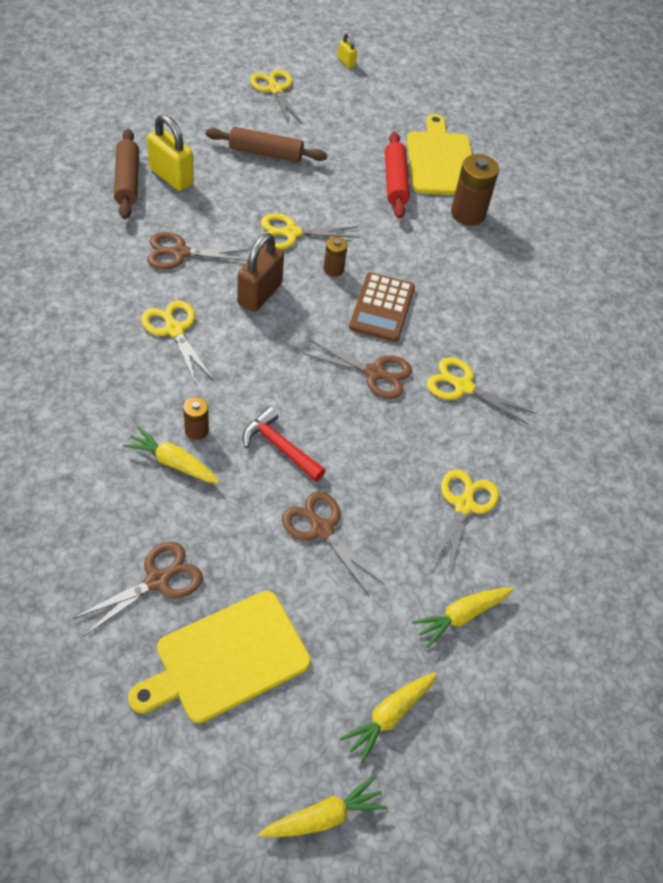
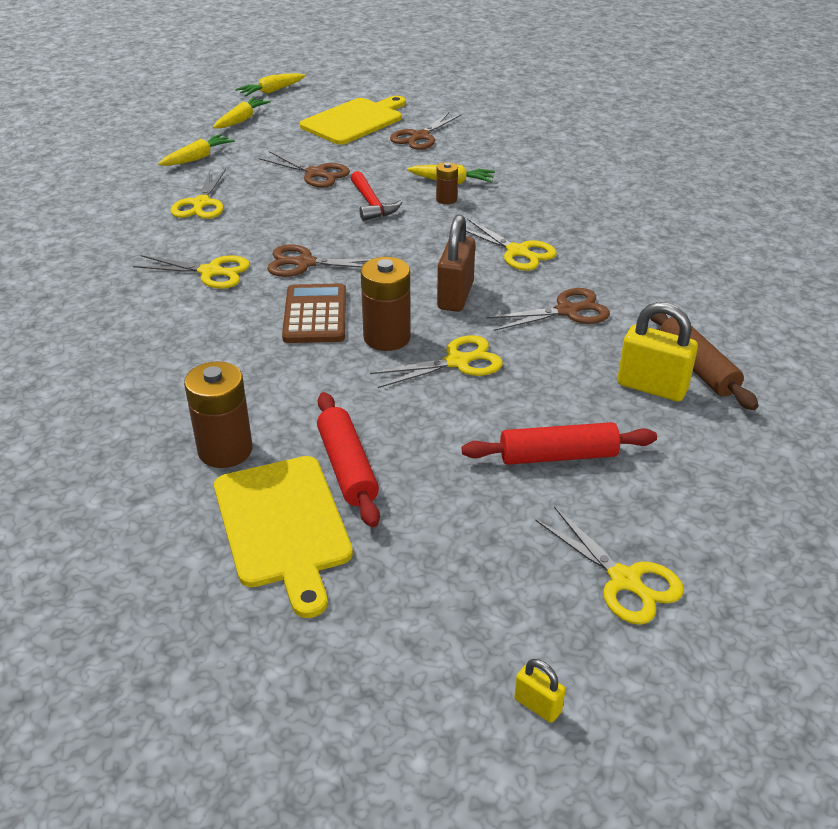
camera: 170 degrees right, 15 degrees down
(266, 153) = (558, 455): brown rolling pin -> red rolling pin
(279, 447) = (372, 204): red hammer -> red hammer turned 45 degrees clockwise
(333, 269) = (387, 337): brown battery -> brown battery, size x1.83

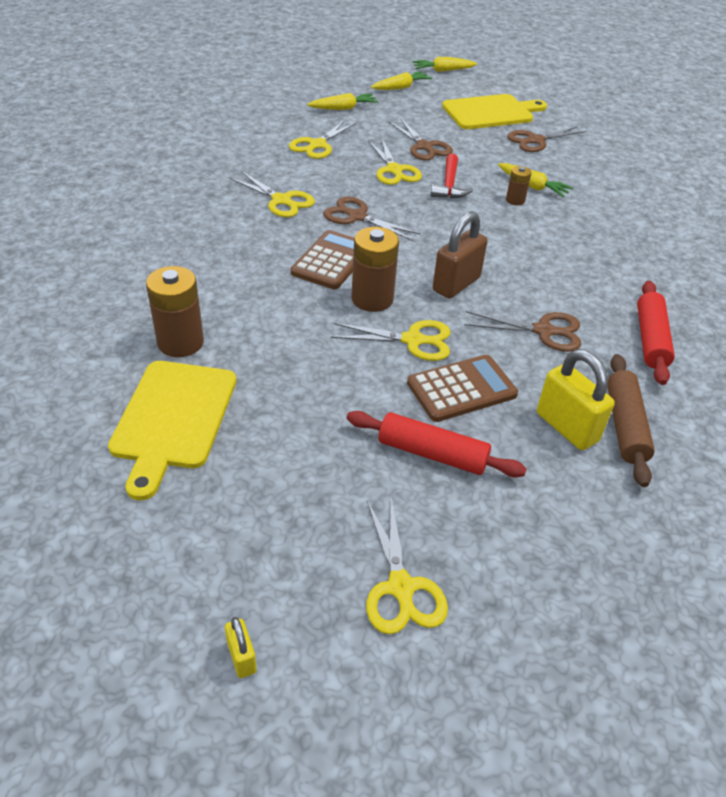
camera: 25 degrees right, 5 degrees up
(347, 467) = (256, 392): red rolling pin -> red rolling pin (650, 339)
(518, 252) = (541, 264): yellow scissors -> yellow scissors (394, 170)
(537, 389) = (461, 389): none -> brown calculator

